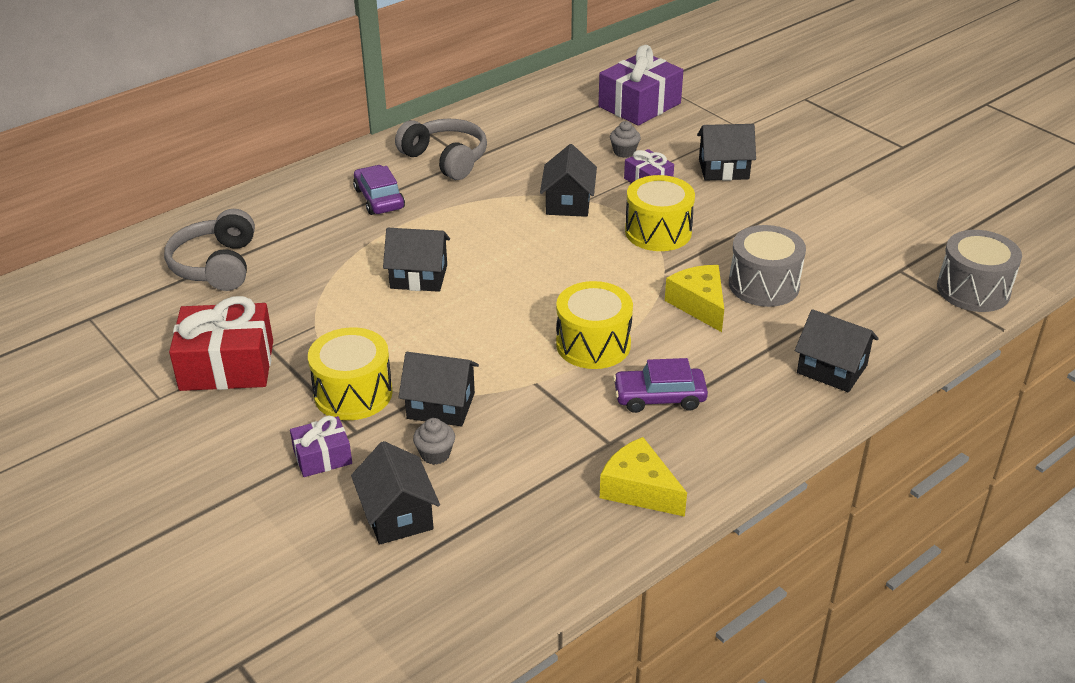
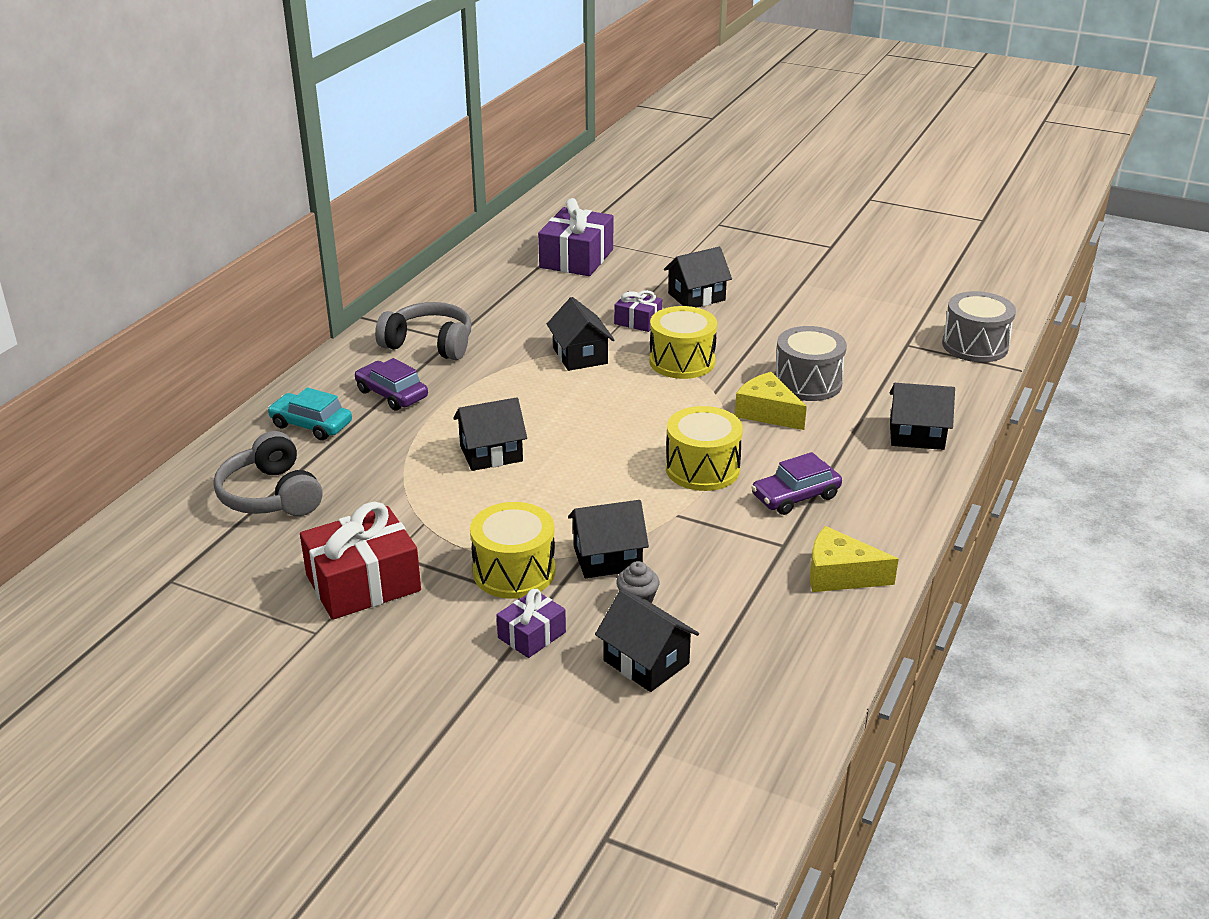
camera: 25 degrees left, 5 degrees down
(294, 210) = (311, 425): none -> turquoise car
(624, 152) = (596, 301): grey cupcake -> none

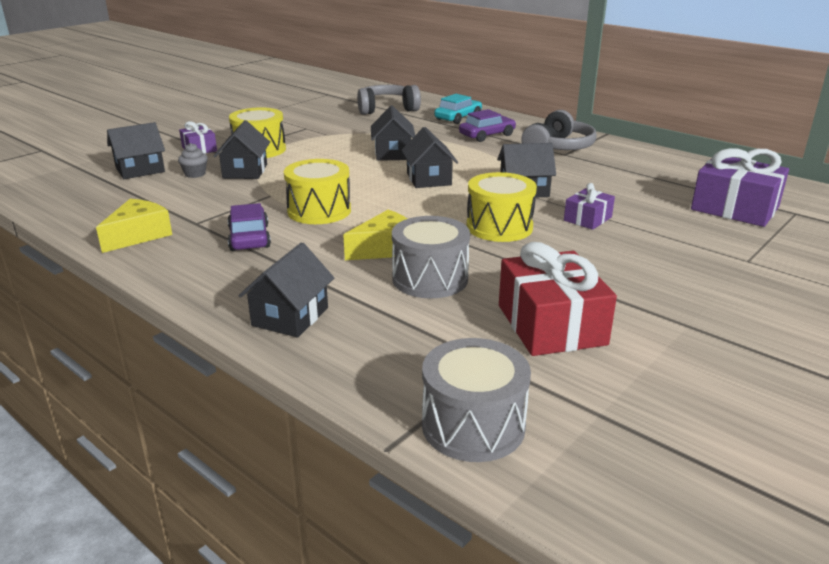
camera: 105 degrees right, 5 degrees down
(363, 583) = (287, 122): red gift -> red gift (551, 325)
(696, 297) = (643, 253): black house -> black house (428, 179)

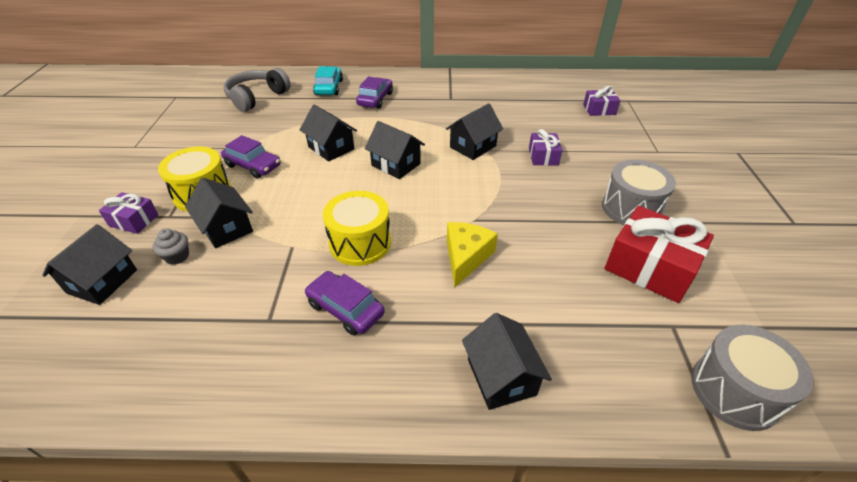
camera: 40 degrees left, 15 degrees up
(138, 235) = (232, 372): yellow cheese -> none
(317, 146) = (253, 166): none -> purple car
(430, 279) = (534, 270): grey drum -> grey drum (631, 208)
(499, 227) = (506, 191): yellow drum -> none
(558, 147) = (438, 94): grey headphones -> none
(734, 208) = (599, 109): purple gift -> purple gift, size x0.54

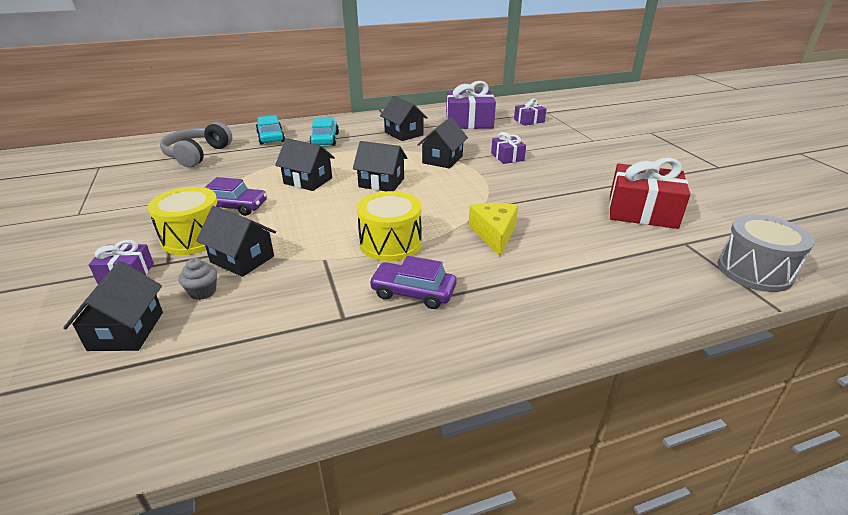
camera: 20 degrees left, 10 degrees down
(375, 99) = (325, 140): purple car -> turquoise car
(501, 377) = (584, 305): black house -> black house (404, 133)
(531, 100) = (469, 122): none -> purple gift
(631, 208) = (601, 178): grey drum -> none

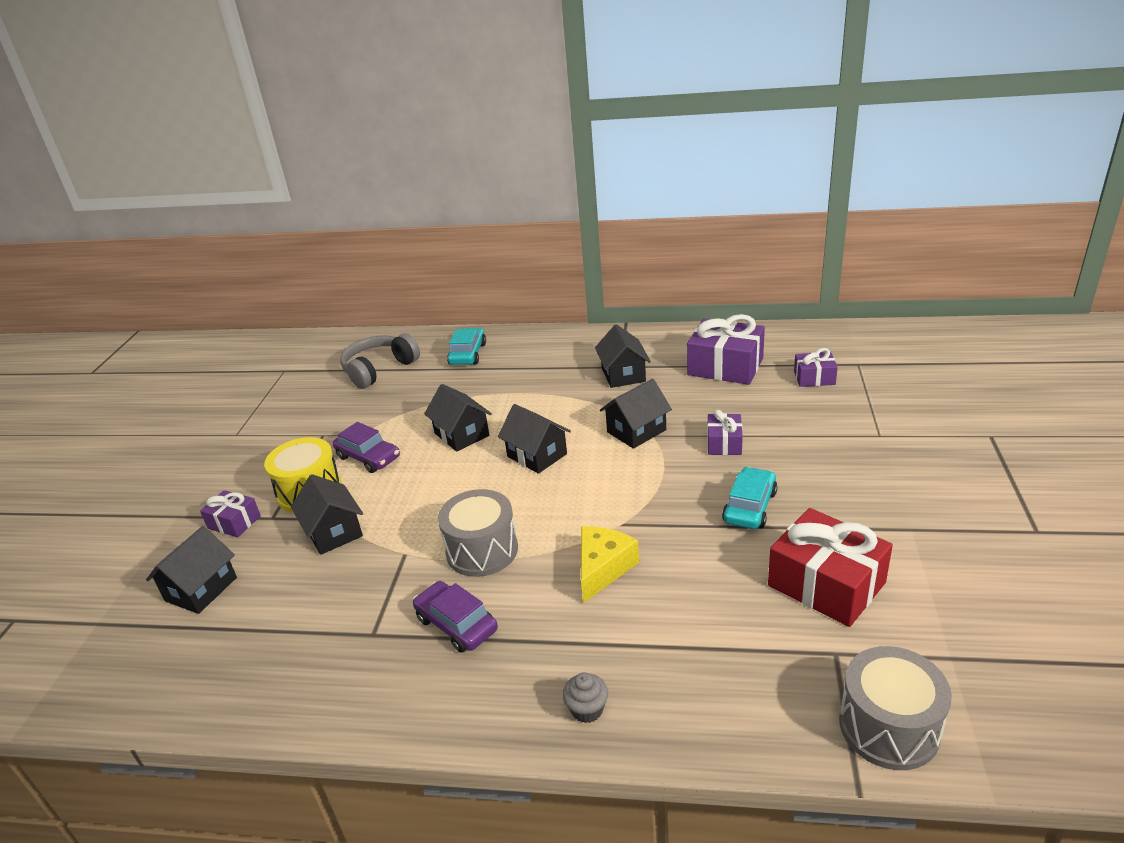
camera: 30 degrees right, 0 degrees up
(203, 292) = (279, 563): grey cupcake -> grey cupcake (587, 709)
(325, 140) = (523, 369): turquoise car -> turquoise car (750, 507)
(390, 243) = (482, 550): yellow drum -> grey drum

